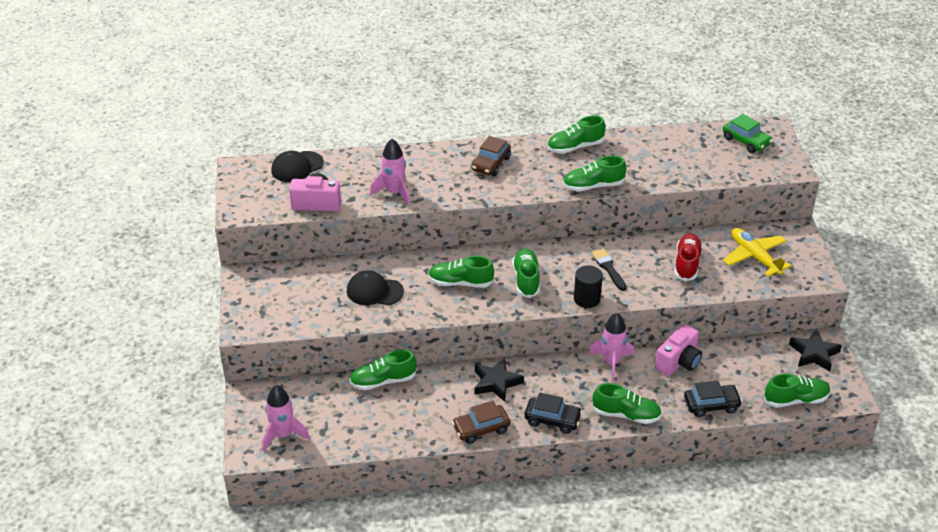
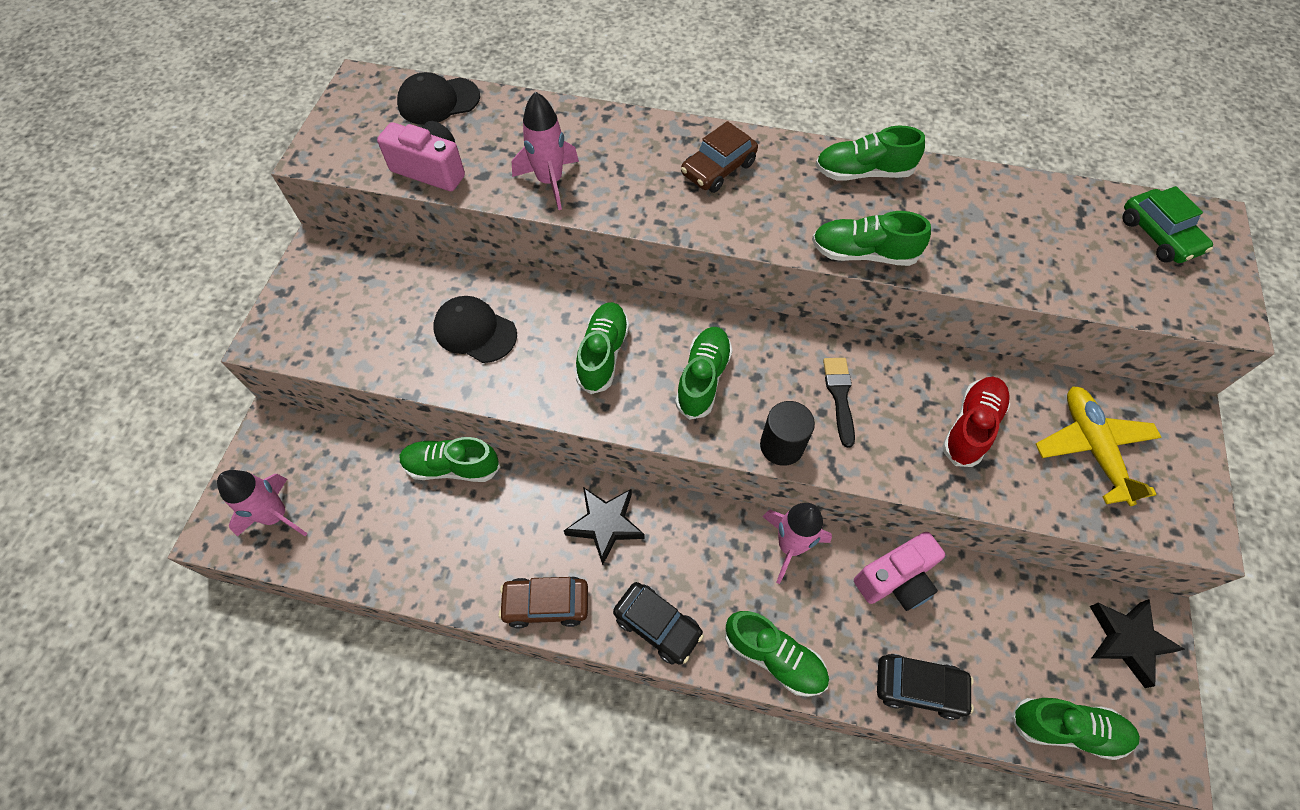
camera: 20 degrees right, 20 degrees up
(460, 283) = (603, 354): green shoe -> green shoe turned 75 degrees clockwise

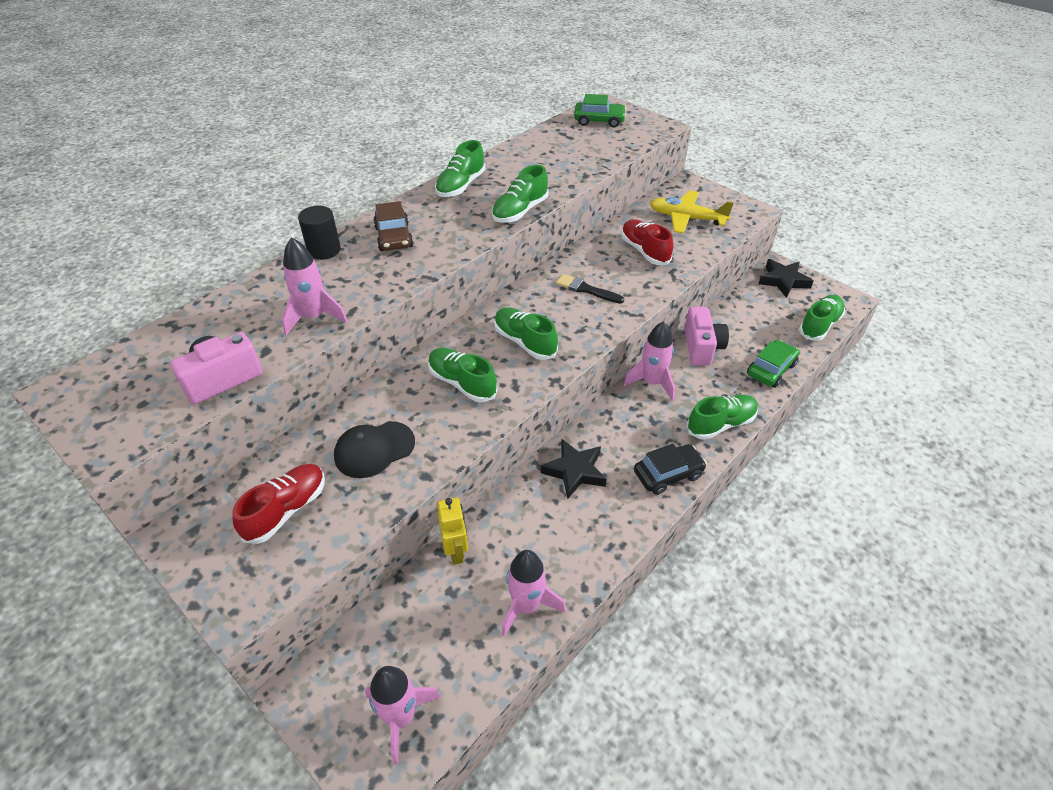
camera: 60 degrees left, 15 degrees down
(375, 309) = (286, 510): none -> red shoe
(422, 560) = (526, 606): none -> pink rocket
(438, 101) = (151, 349): black cap -> none
(452, 467) = (456, 551): green shoe -> yellow robot
(546, 604) = (615, 533): brown car -> none
(781, 446) = (601, 328): black cylinder -> black cylinder (324, 250)
(918, 687) = (771, 369): black car -> green car

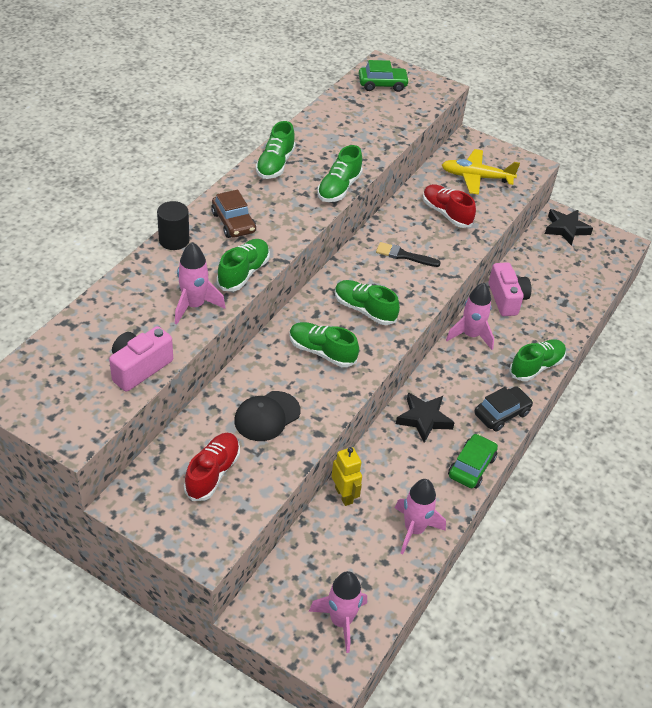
camera: 15 degrees left, 0 degrees up
(771, 369) = (569, 314): green car -> green car (471, 467)
(819, 325) = (603, 270): green shoe -> green shoe (243, 273)

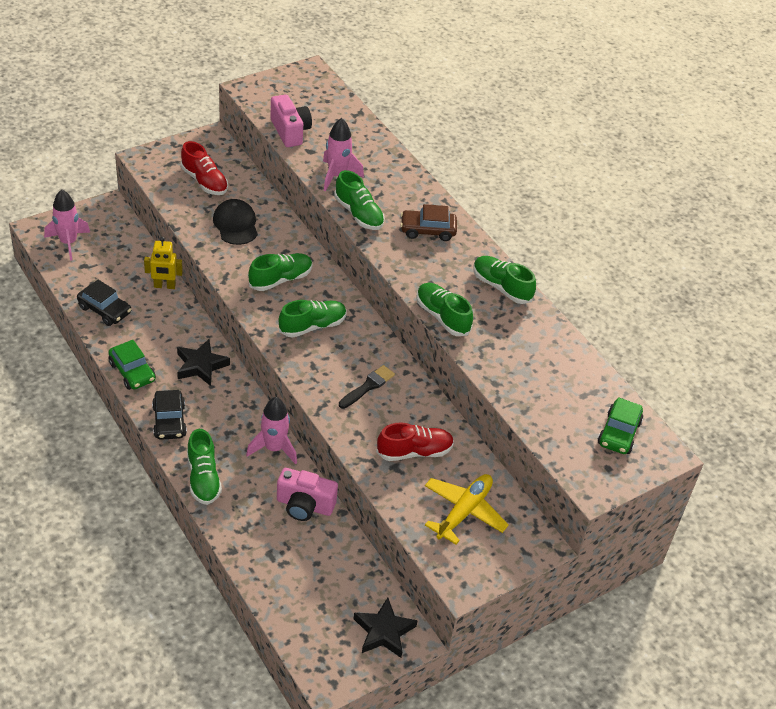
camera: 115 degrees right, 0 degrees up
(174, 240) = (423, 190): black cylinder -> none
(414, 530) = (104, 310): pink rocket -> black car

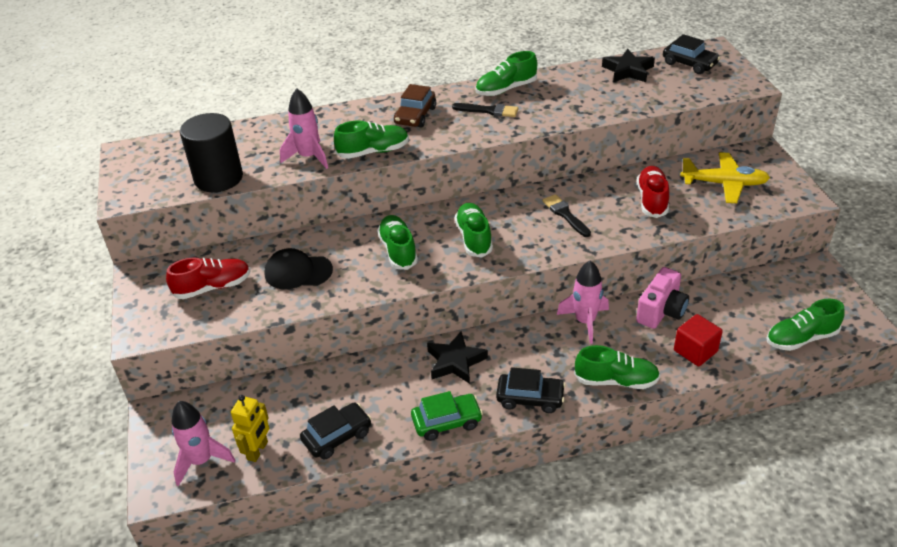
camera: 65 degrees left, 5 degrees down
(164, 286) = (320, 377): yellow robot -> yellow robot (258, 451)
(255, 535) = (695, 351): none -> red cube
(290, 131) = (218, 178): pink camera -> black cylinder
(383, 632) = (810, 283): black star -> black star (628, 71)
(442, 317) = (534, 125): green shoe -> green shoe (801, 338)
(456, 280) = (488, 111): none -> black brush
(464, 512) = (724, 184): yellow plane -> yellow plane turned 135 degrees clockwise
(619, 433) = (689, 64): green car -> black car

